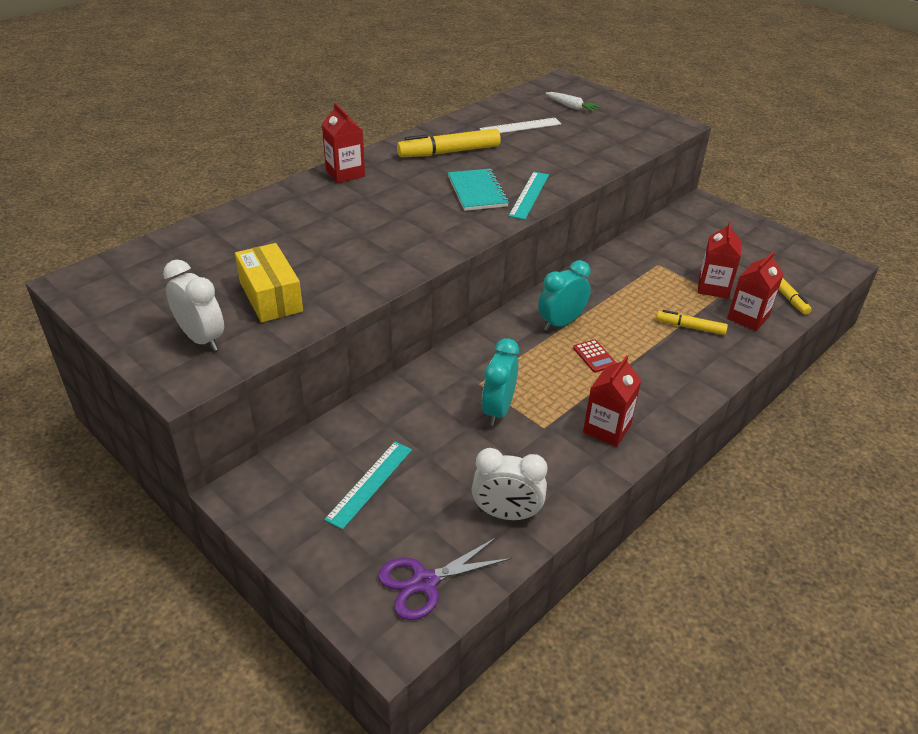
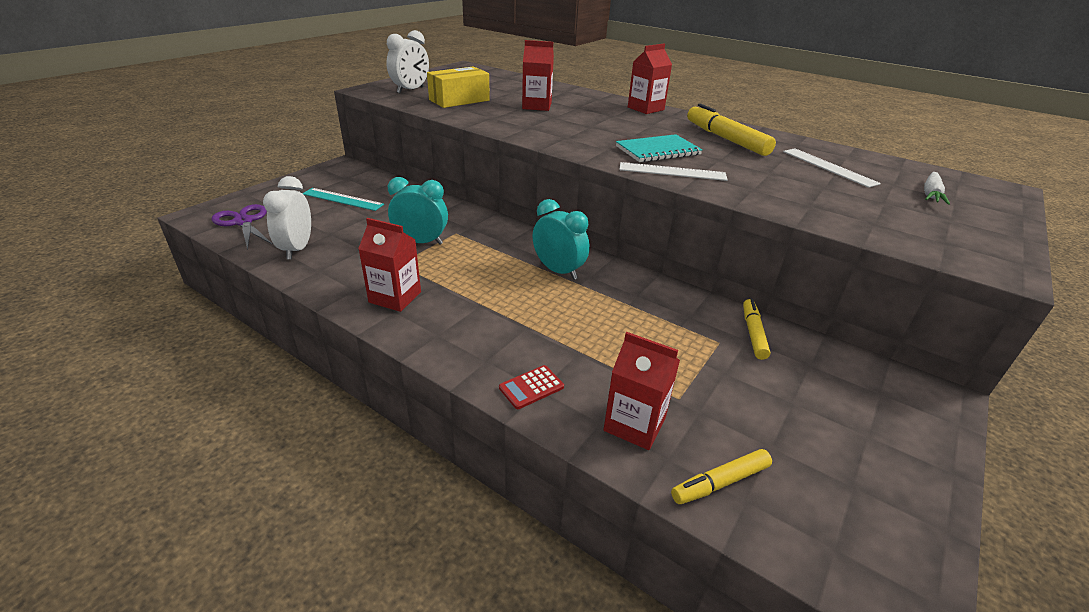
camera: 80 degrees right, 5 degrees down
(529, 195) = (672, 172): turquoise ruler -> white ruler
(594, 356) = (507, 291): red calculator -> red calculator (531, 387)
(690, 327) = (586, 363): yellow marker -> yellow marker (753, 333)
(713, 287) = (694, 392): red carton -> red carton (537, 106)

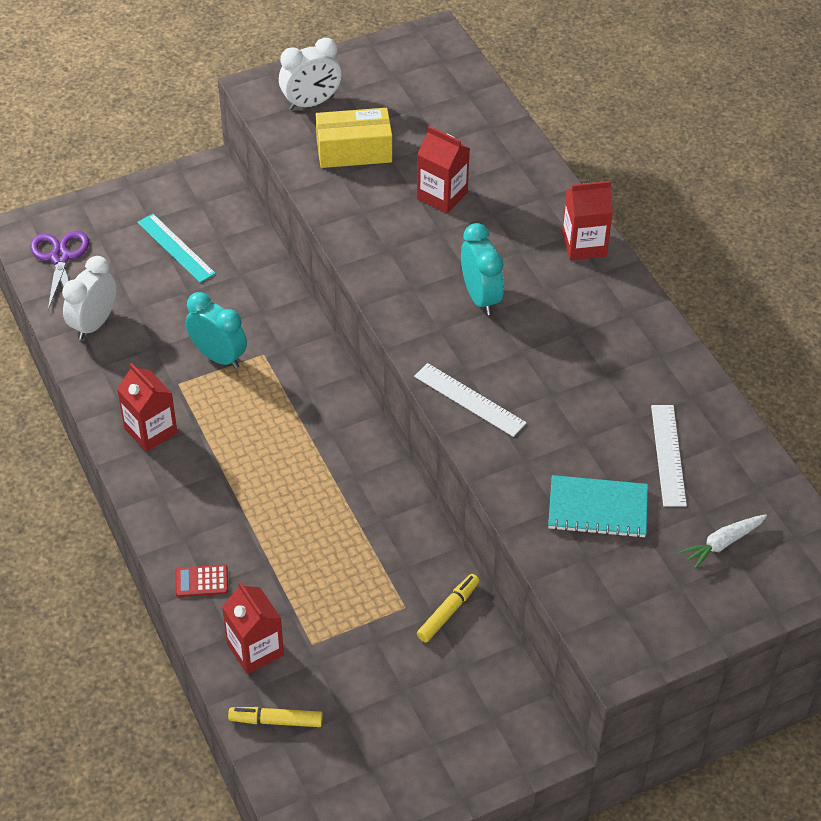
camera: 30 degrees right, 15 degrees up
(558, 271) = (328, 455): turquoise clock -> turquoise clock (480, 297)
(657, 151) = (496, 352): turquoise notebook -> turquoise notebook (597, 508)
(725, 139) = (610, 354): yellow marker -> none

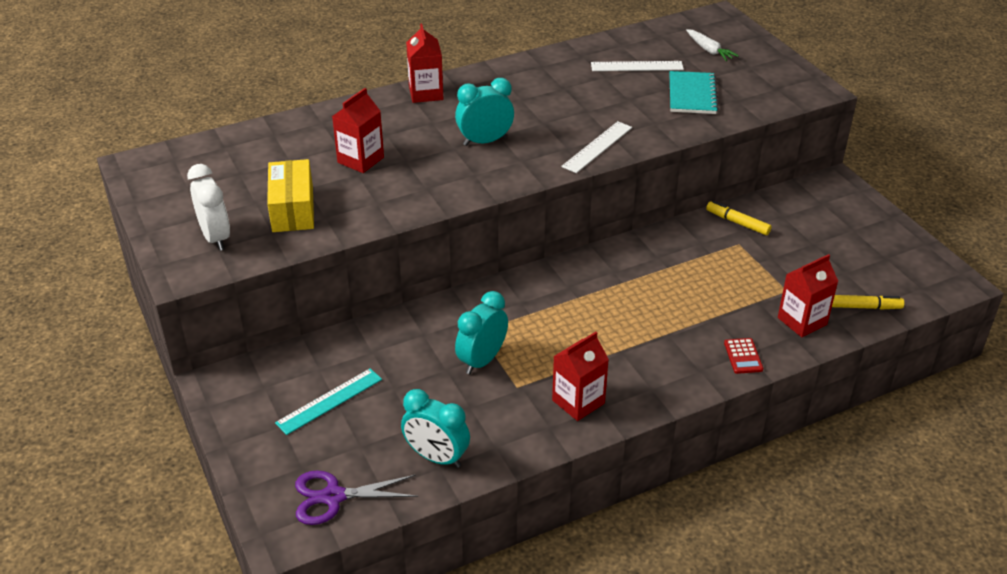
camera: 90 degrees left, 10 degrees down
(94, 324) = (436, 457): white clock -> turquoise clock
(276, 721) = (863, 307): yellow marker -> yellow marker turned 90 degrees counterclockwise

